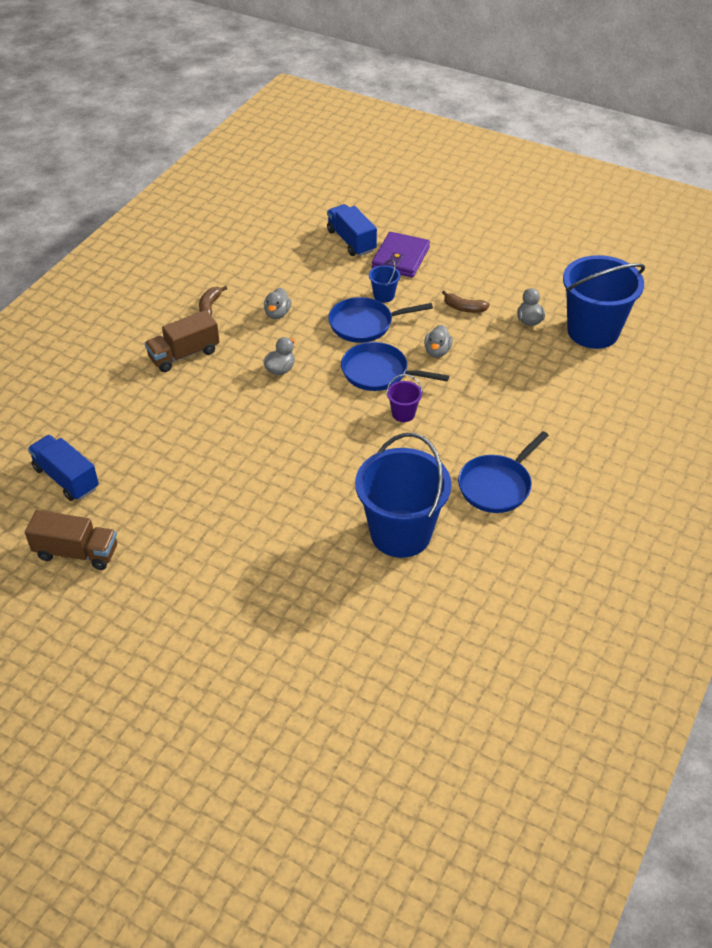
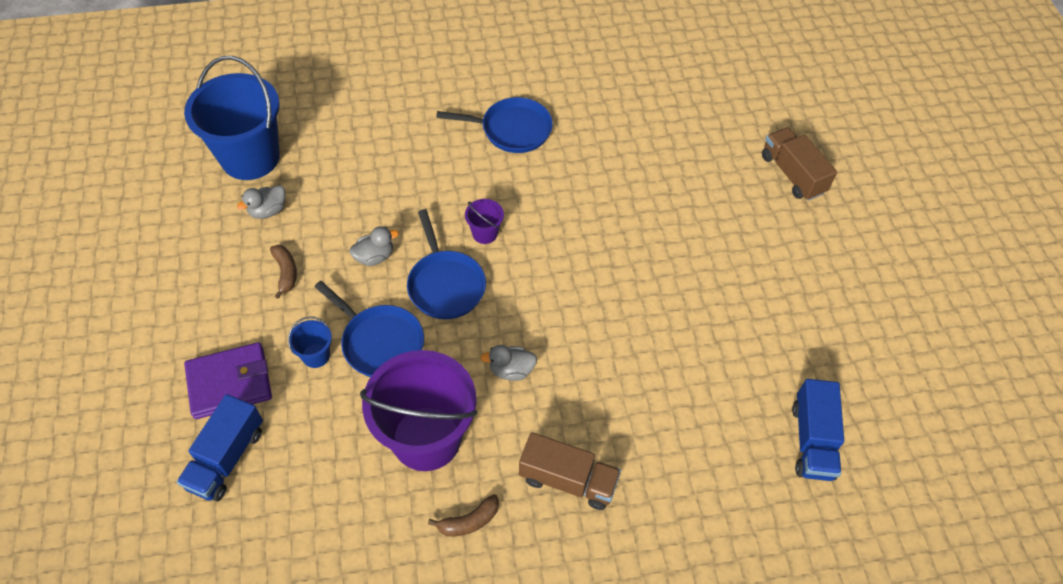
camera: 130 degrees left, 10 degrees up
(76, 552) = (862, 359): brown truck -> brown truck (792, 174)
(277, 313) = (426, 438): grey duck -> purple bucket
(400, 533) = (617, 160): blue bucket -> none

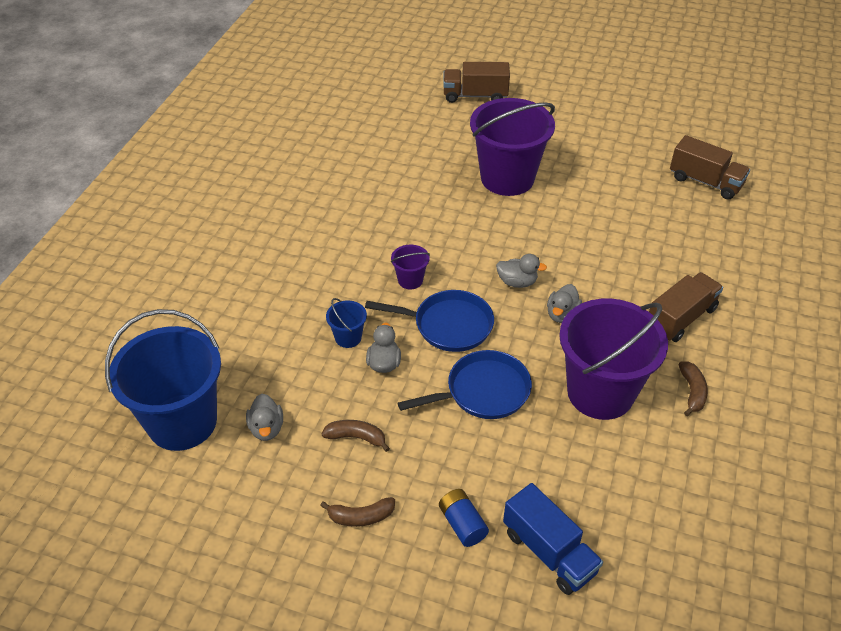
camera: 60 degrees left, 10 degrees down
(209, 310) = (361, 517): none -> brown banana
(230, 383) = (462, 524): purple wallet -> blue battery
(316, 355) = (470, 444): blue bucket -> blue bucket (348, 337)
(512, 130) = (308, 222): blue pan -> none
(533, 317) = (517, 282): none -> grey duck
(679, 252) = (507, 178): none -> purple bucket
(812, 440) = (705, 182): blue truck -> brown truck

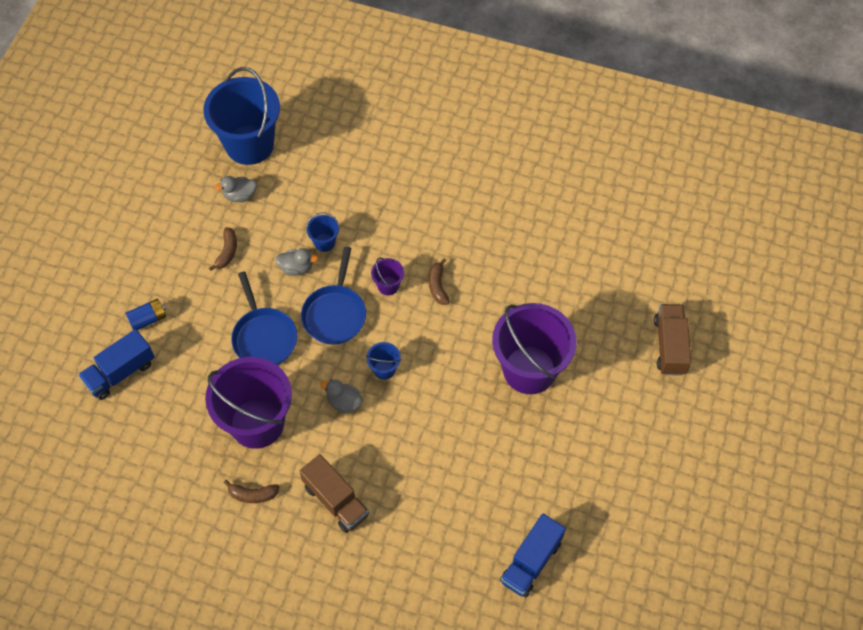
camera: 90 degrees right, 15 degrees up
(361, 517) = (161, 257): brown banana -> brown banana (438, 286)
(517, 282) = (384, 369): grey duck -> blue bucket
(705, 182) = (531, 562): brown truck -> blue truck

